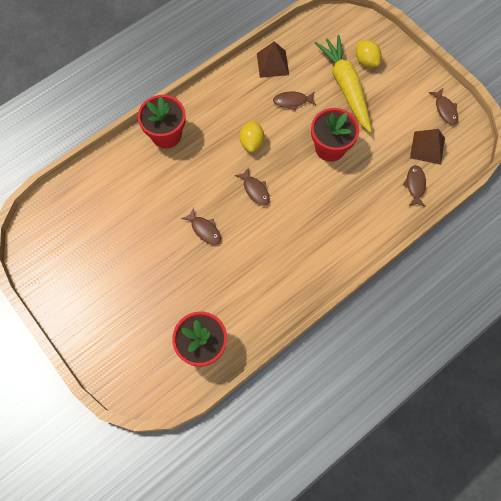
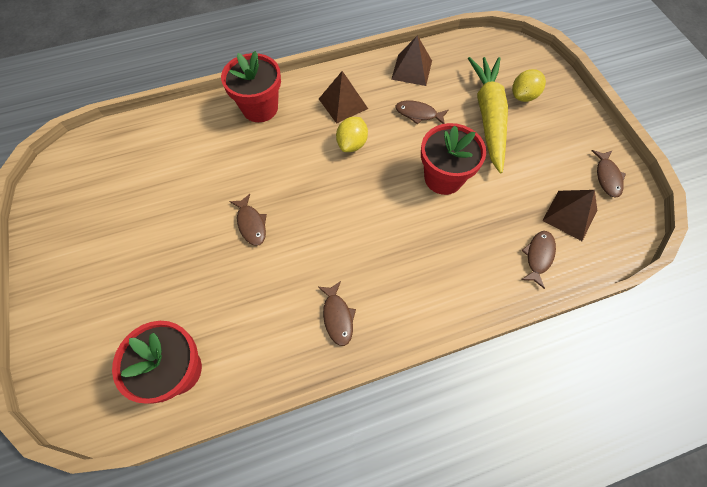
camera: 20 degrees right, 5 degrees down
(230, 110) = (343, 103): none -> brown pyramid
(255, 190) = (332, 198): brown fish -> brown fish (337, 317)
(366, 61) = (523, 96): yellow lemon -> yellow lemon turned 60 degrees clockwise

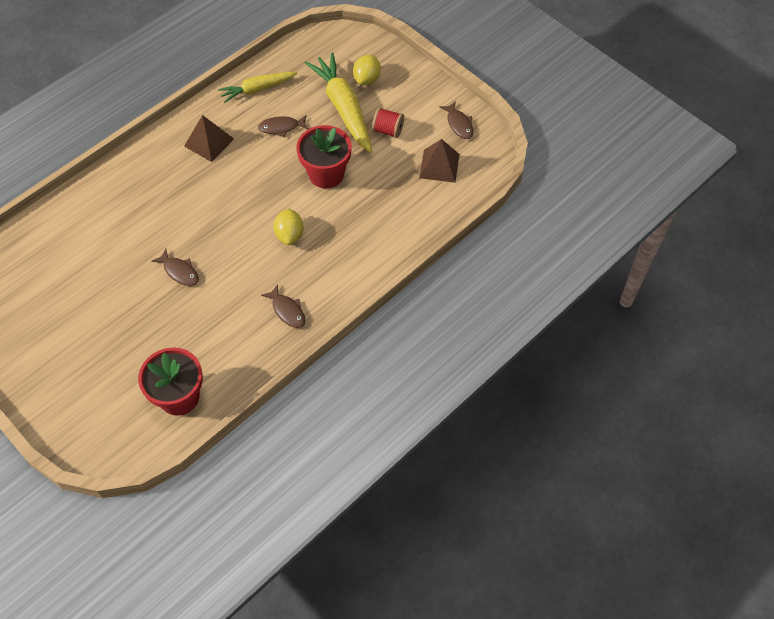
camera: 25 degrees left, 5 degrees down
(260, 108) = (133, 174): red flower pot -> none
(352, 144) = (234, 174): yellow lemon -> yellow lemon (289, 235)
(411, 69) = (257, 89): brown pyramid -> yellow carrot
(526, 155) = (388, 130): none -> red spool
(538, 256) = (425, 206): brown fish -> none

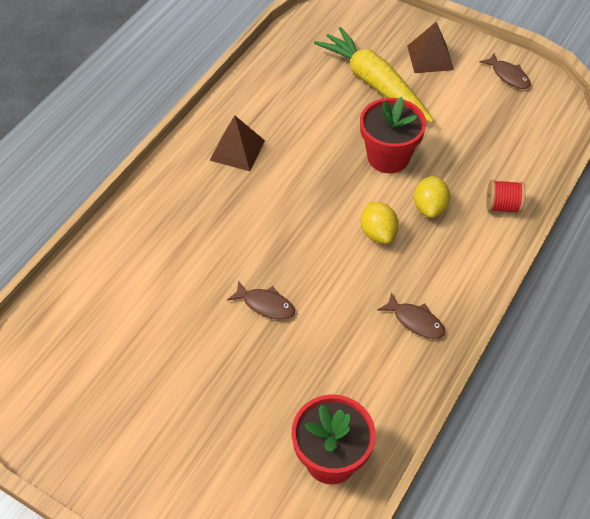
camera: 15 degrees left, 5 degrees down
(257, 89) = (268, 82): yellow carrot -> none
(281, 127) = (314, 117): brown fish -> none
(367, 79) = (386, 49): yellow lemon -> yellow lemon (429, 207)
(388, 130) = (434, 97): red spool -> red spool (502, 206)
(439, 166) = (509, 123): brown pyramid -> brown pyramid (430, 57)

